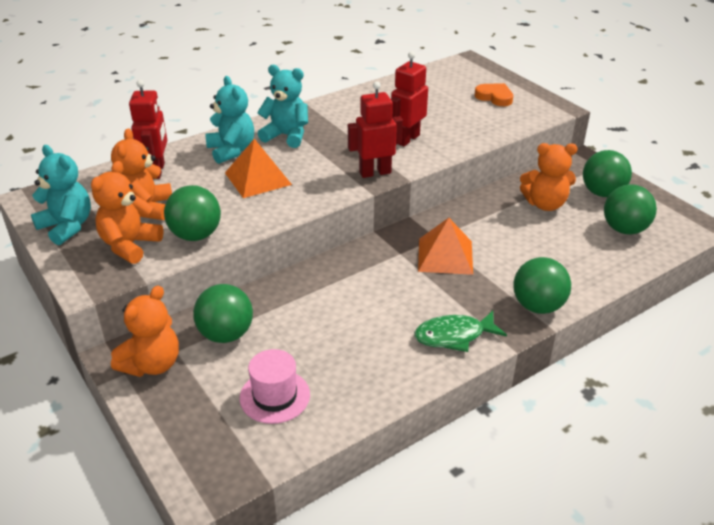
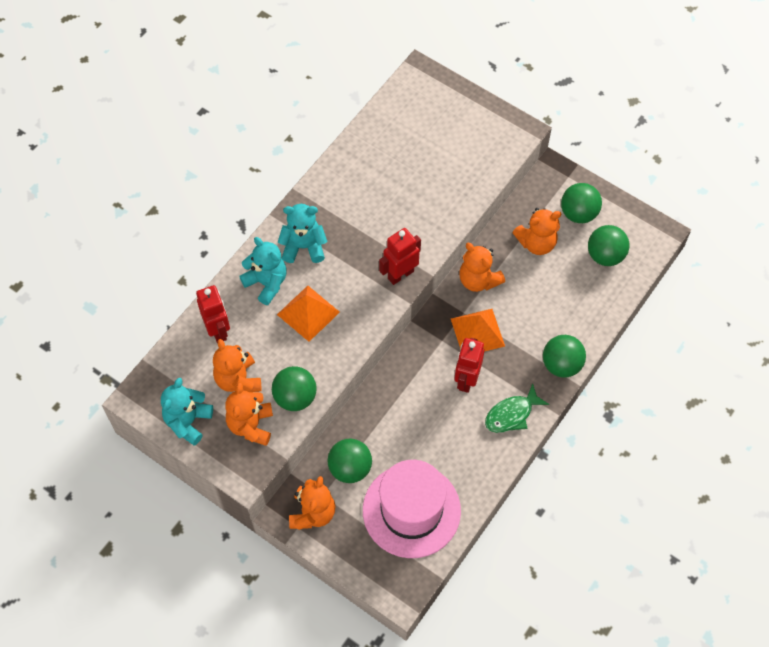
camera: 20 degrees left, 25 degrees up
(67, 227) = (188, 421): turquoise teddy bear -> turquoise teddy bear turned 90 degrees counterclockwise
(275, 396) = (411, 510): pink hat -> pink hat, size x1.96
(407, 139) = (409, 219): red robot -> red robot (466, 380)
(466, 217) = (478, 280): none -> orange teddy bear
(494, 97) = (463, 129): orange heart -> none

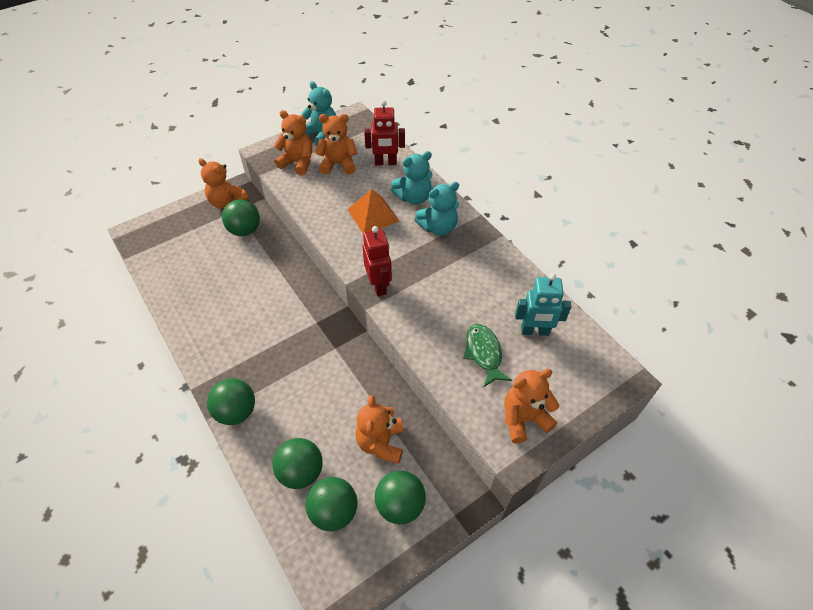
camera: 110 degrees right, 10 degrees down
(295, 397) = (304, 190): green ball -> green ball (301, 472)
(303, 247) = (438, 227): turquoise teddy bear -> turquoise teddy bear turned 45 degrees clockwise
(400, 139) = (535, 331): none -> turquoise robot
(411, 510) = (187, 256): pink hat -> none
(466, 380) = (269, 328): red robot -> none
(477, 332) = (309, 352): orange pyramid -> none
(478, 280) = (362, 372): orange teddy bear -> orange teddy bear (524, 418)
(511, 414) = (216, 351): green fish -> green fish (484, 353)

